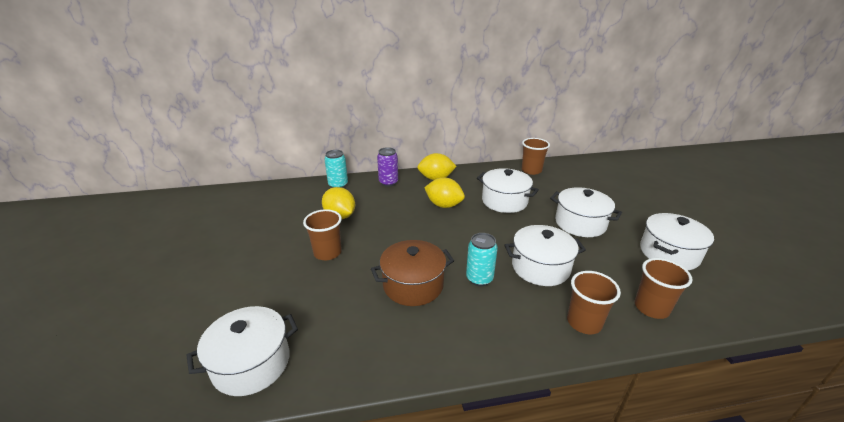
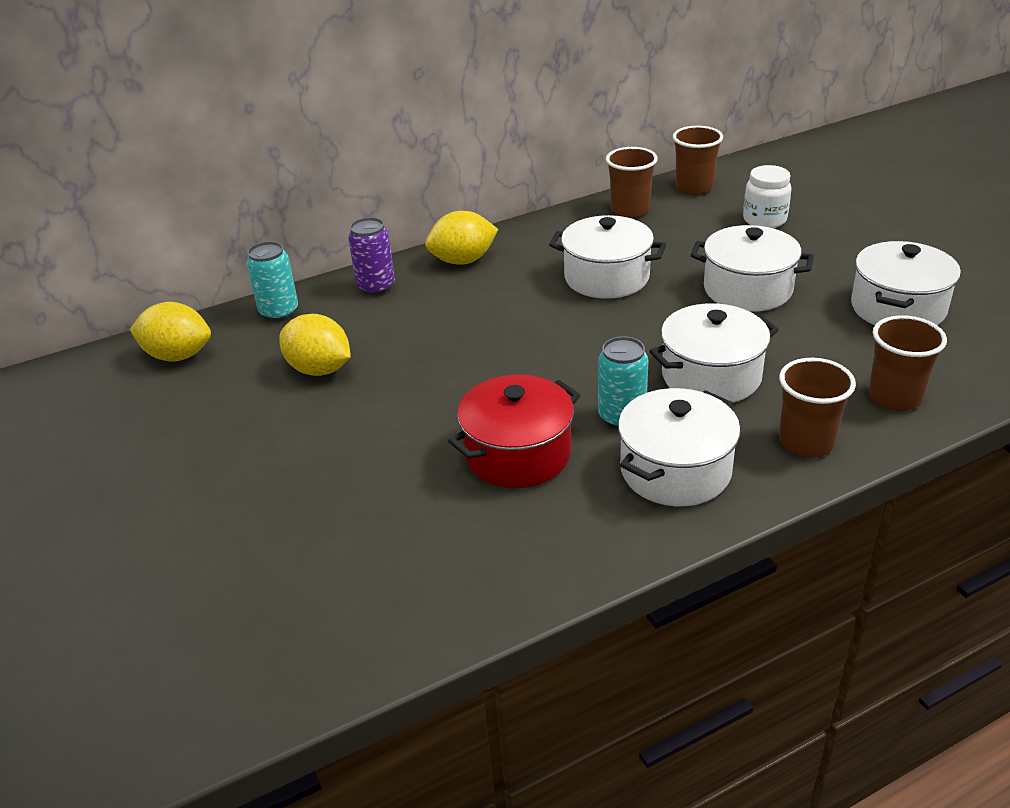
camera: 15 degrees left, 5 degrees up
(251, 363) = (316, 638): white pot -> white pot (675, 470)
(327, 253) = (336, 438): brown cup -> brown cup (694, 187)
(413, 285) = (518, 454): brown pot -> red pot
(444, 205) = (502, 307): yellow lemon -> yellow lemon (178, 356)
(603, 189) = (764, 220): none -> white jar

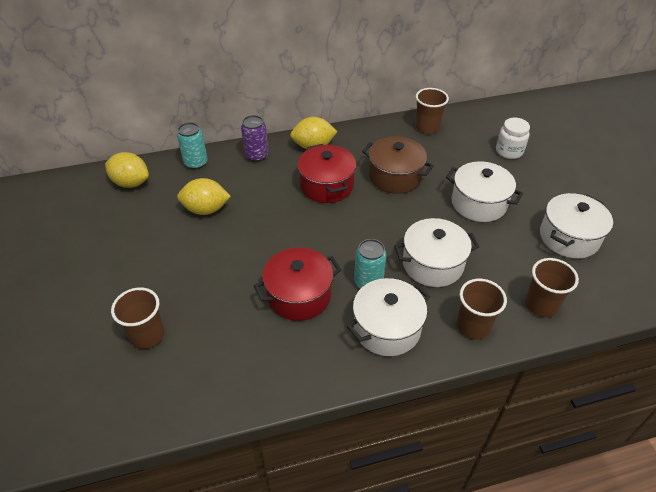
camera: 10 degrees right, 10 degrees up
(319, 369) = (206, 209): yellow lemon -> yellow lemon turned 45 degrees counterclockwise
(504, 306) = (326, 185): none -> red pot
(606, 277) = (395, 176): white pot -> brown pot
(694, 187) = (473, 117): brown cup -> brown cup (147, 335)

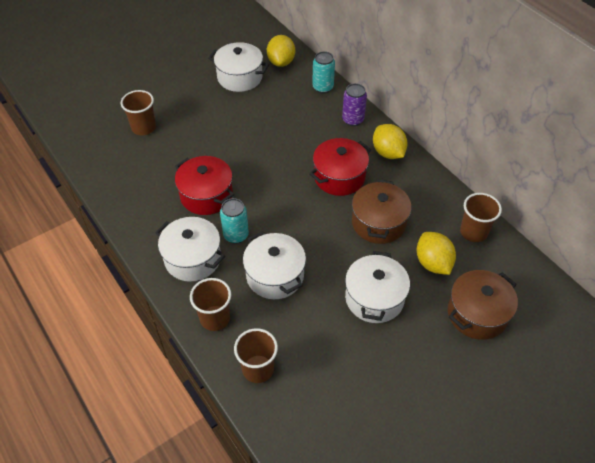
camera: 70 degrees right, 5 degrees up
(206, 209) = (272, 113): yellow lemon -> yellow lemon (433, 263)
(509, 151) = (477, 314): white jar -> brown pot
(569, 237) = (361, 386): white pot -> white pot (240, 77)

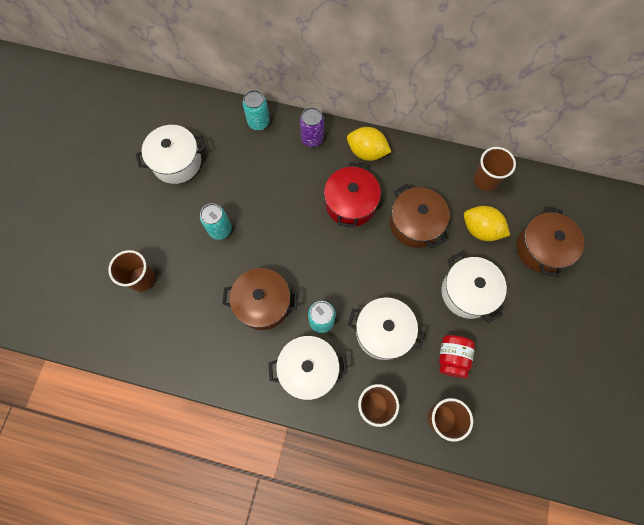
camera: 40 degrees left, 20 degrees up
(206, 195) = (263, 303): red pot -> brown pot
(225, 133) = (220, 230): none -> turquoise can
(281, 62) = (198, 120): yellow lemon -> none
(312, 333) = (452, 357): none -> red jar

